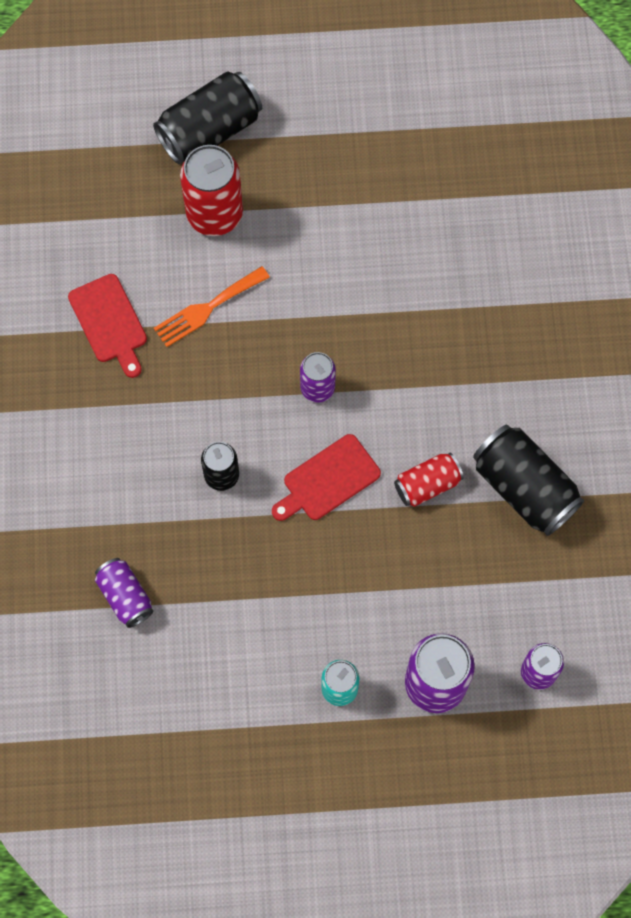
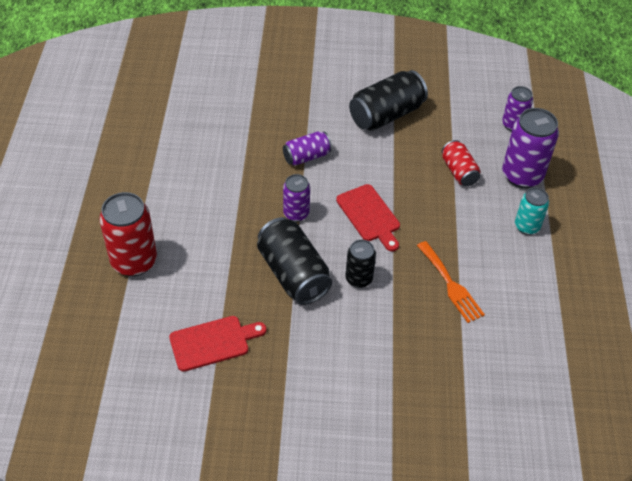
camera: 85 degrees left, 20 degrees down
(125, 596) = (454, 352): purple can -> purple can (306, 156)
(207, 308) = (216, 274): orange fork -> orange fork (451, 285)
(209, 130) = (57, 257): black can -> black can (293, 274)
(427, 485) = (379, 162): red can -> red can (459, 171)

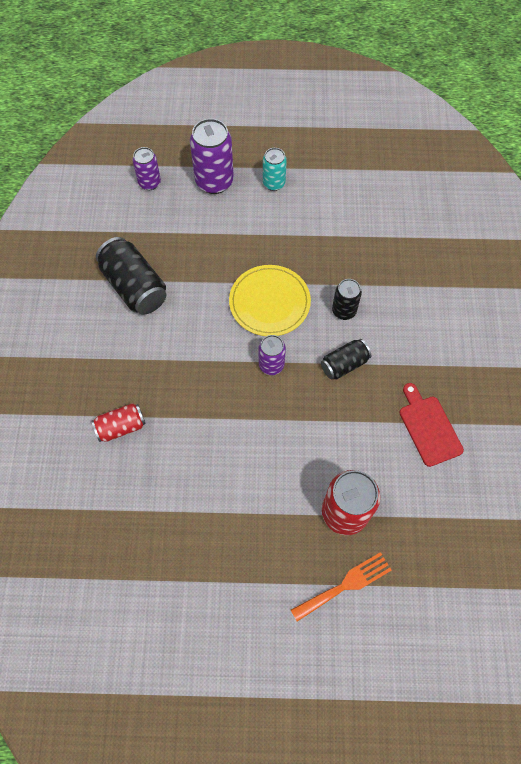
camera: 90 degrees left, 15 degrees up
(293, 274) = (344, 364): black can -> black can, size x0.59
(306, 156) = (195, 358): purple can -> none
(369, 215) = (269, 302): red cutting board -> yellow plate
(451, 285) = (342, 242): orange fork -> orange fork (345, 585)
(459, 171) = (211, 229): red can -> red can (121, 427)

